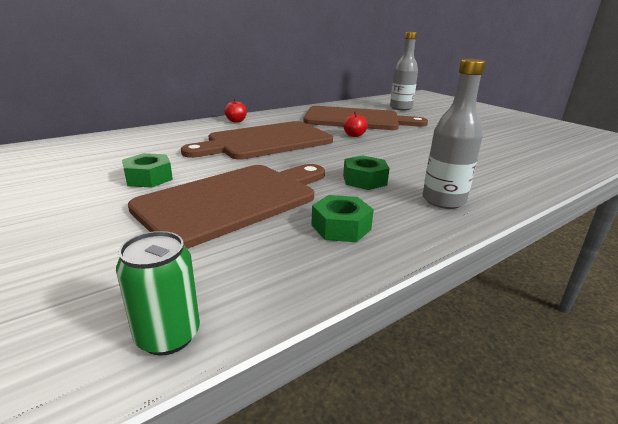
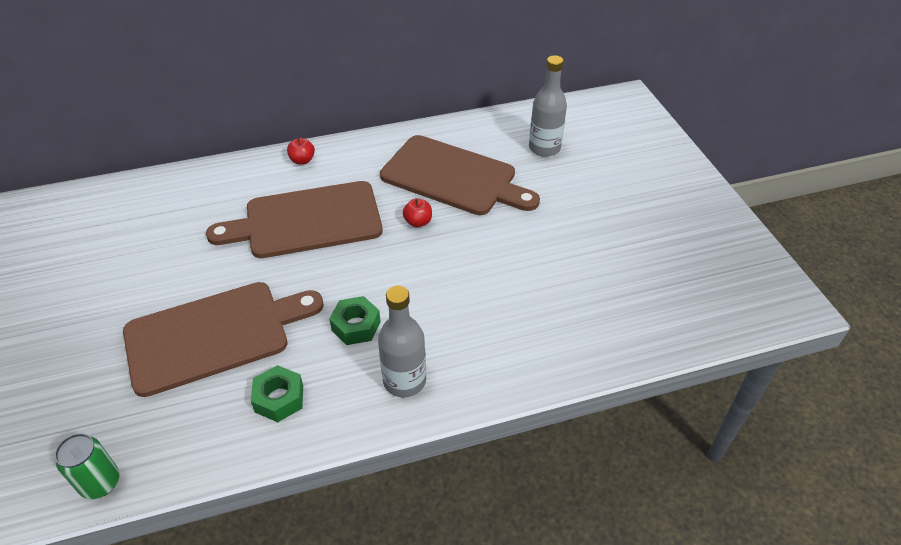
camera: 20 degrees right, 20 degrees up
(149, 178) = (160, 279): green nut -> none

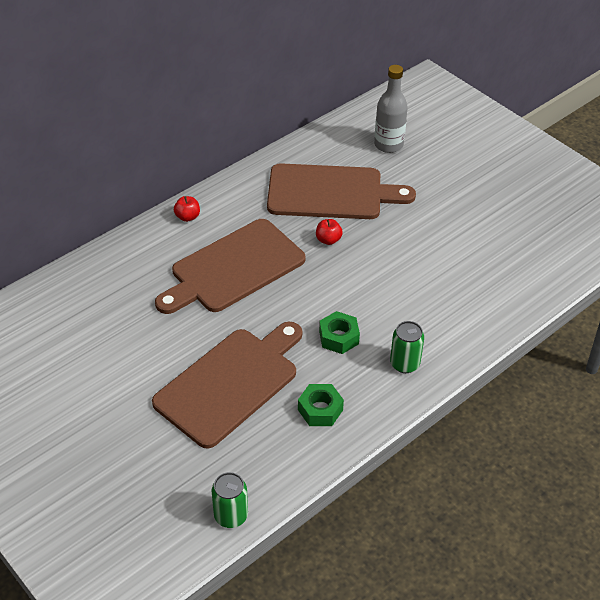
camera: 25 degrees left, 0 degrees up
(404, 381) = (404, 364): grey bottle -> green can

